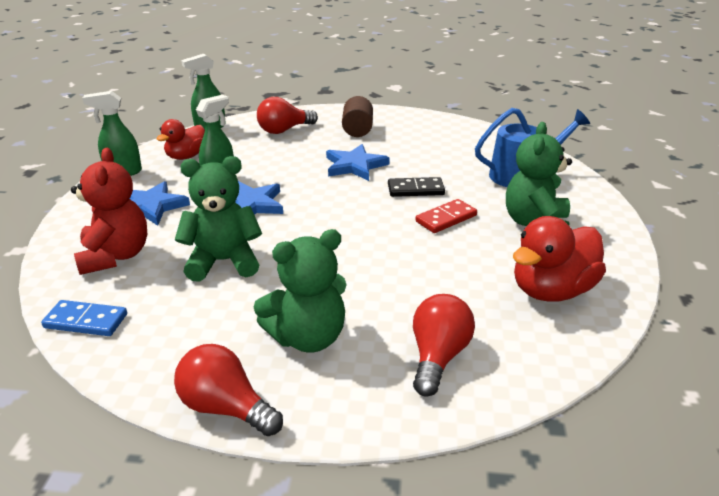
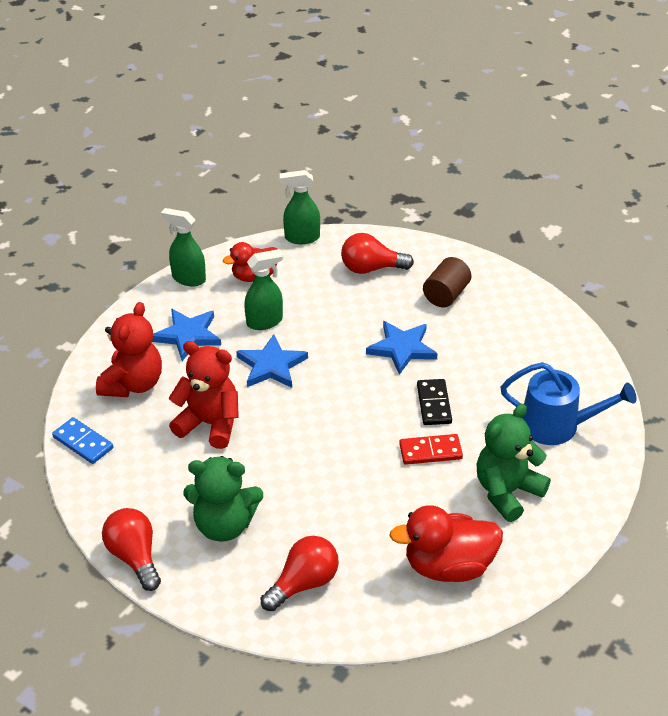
camera: 30 degrees right, 10 degrees up
(223, 262) = (210, 424): green teddy bear -> red teddy bear
(415, 190) = (433, 404): black domino -> black domino turned 60 degrees clockwise

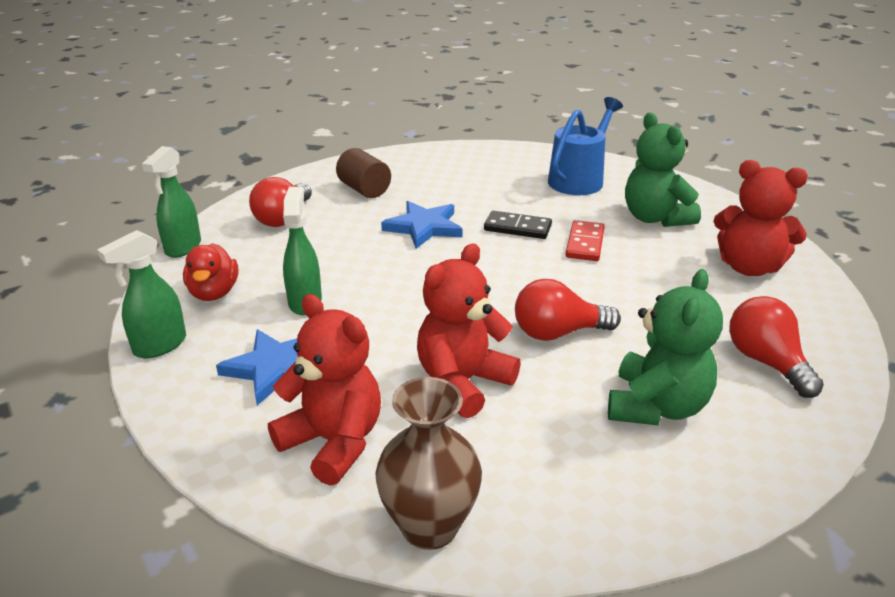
camera: 70 degrees left, 10 degrees down
(83, 442) = (429, 526): blue domino -> brown vase
(134, 557) = (701, 509): red light bulb -> red light bulb (558, 333)
(271, 365) = (388, 312): blue star -> none
(448, 566) = (749, 267): red duck -> red teddy bear

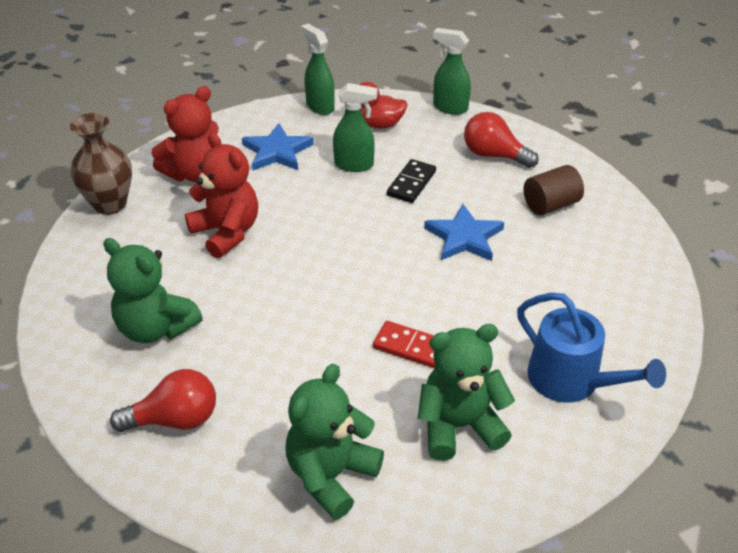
camera: 100 degrees right, 10 degrees up
(517, 228) = (453, 302): black domino -> black domino (411, 183)
(558, 333) = (266, 294): red light bulb -> none
(749, 267) = (331, 475): red teddy bear -> green teddy bear

